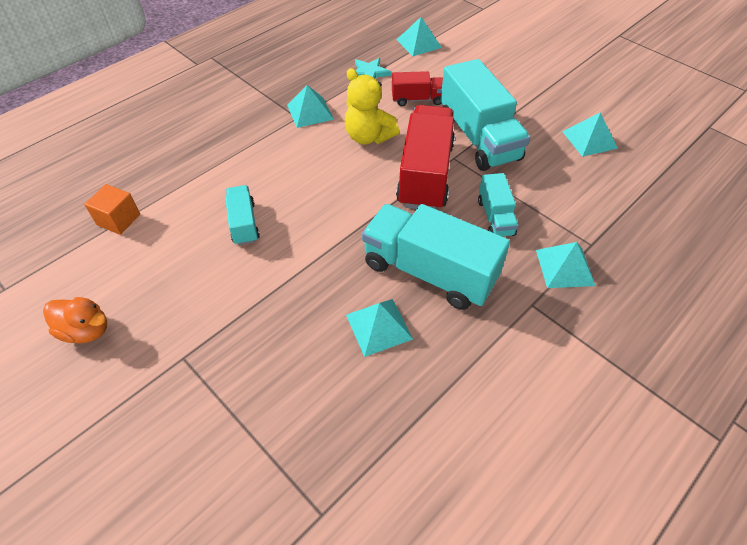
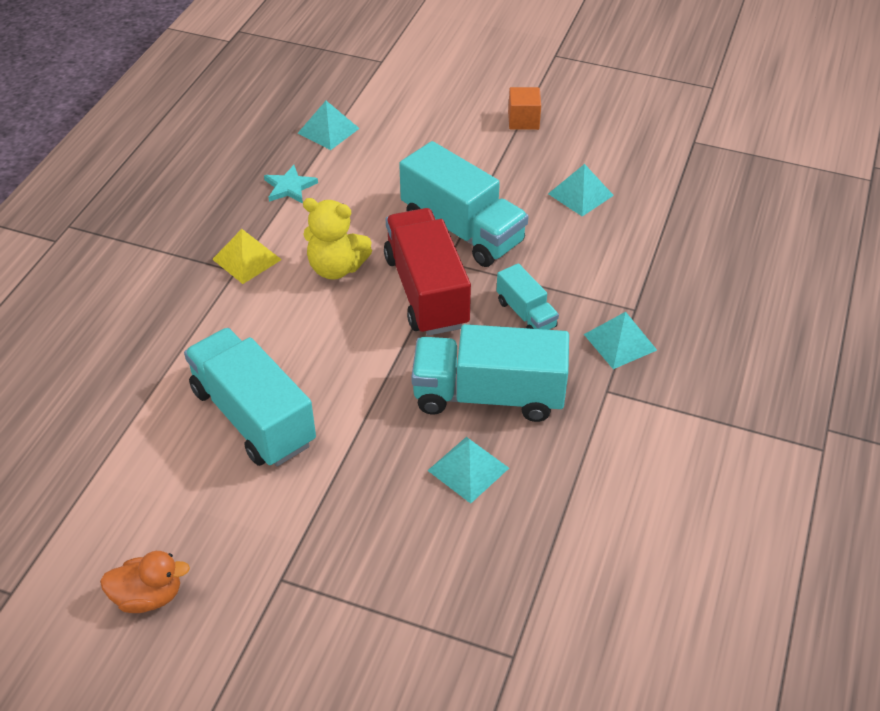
camera: 25 degrees left, 5 degrees down
(118, 220) = (95, 466): orange cube -> orange cube (523, 120)
(244, 223) = (253, 416): turquoise truck -> turquoise truck, size x1.94
(310, 112) = (246, 259): turquoise pyramid -> yellow pyramid
(417, 99) = (367, 204): red truck -> none

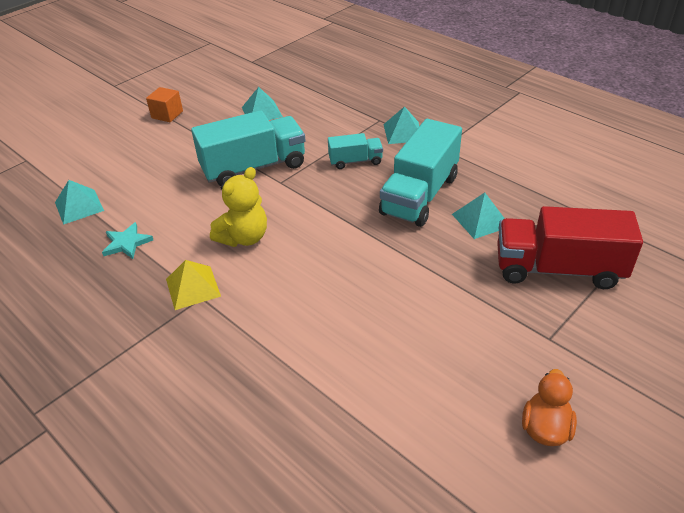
camera: 65 degrees left, 5 degrees down
(253, 416) = (377, 320): turquoise truck -> none
(426, 291) = (303, 198): red truck -> red truck (558, 269)

